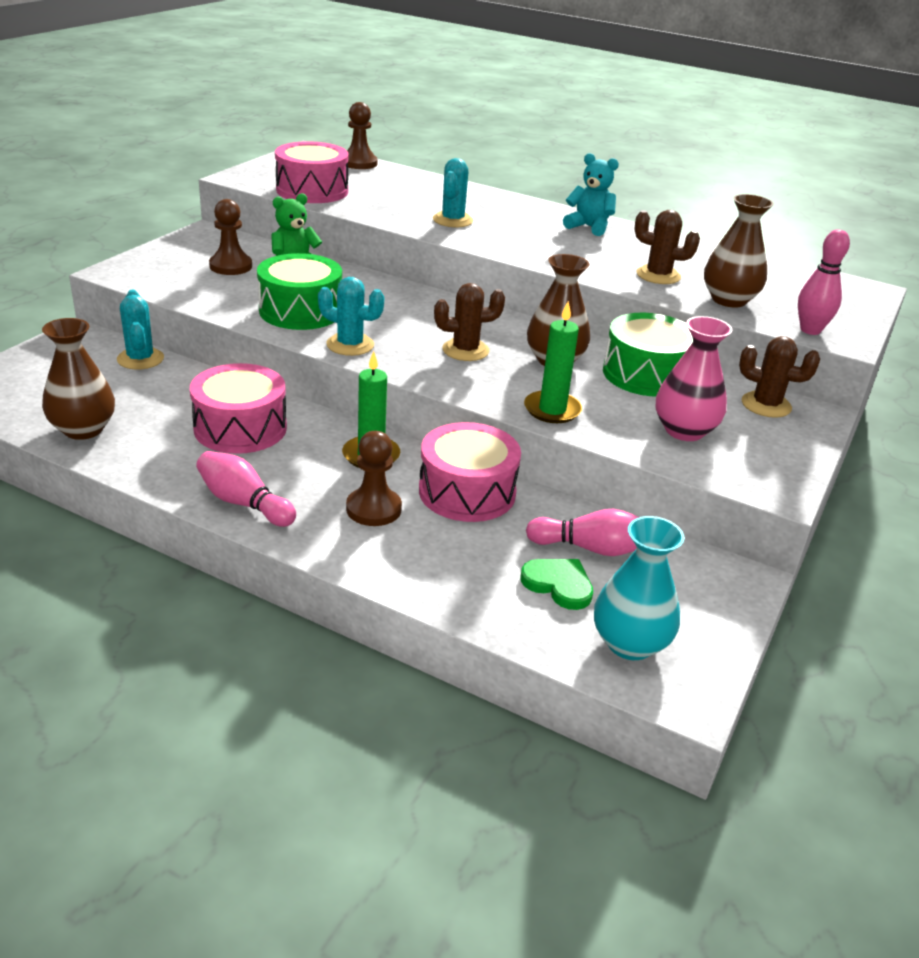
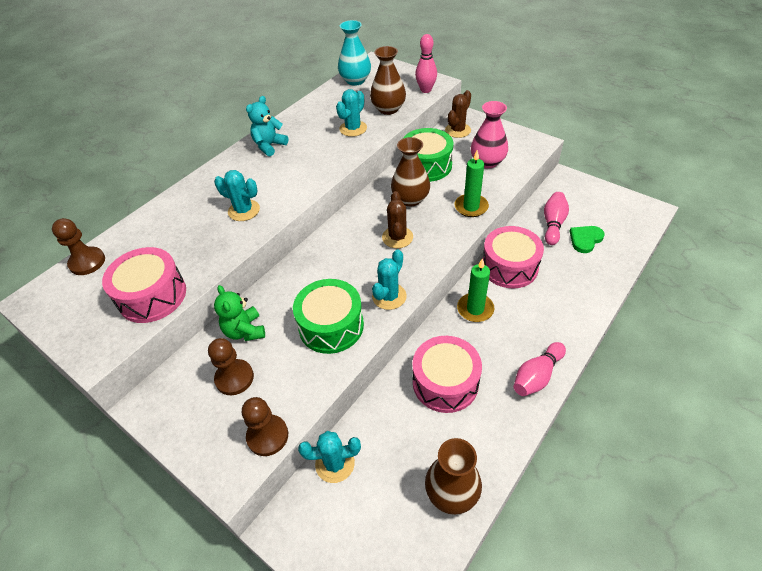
camera: 75 degrees left, 15 degrees up
(373, 509) = (533, 310): brown pawn -> brown pawn (267, 436)
(630, 643) = (622, 221): turquoise vase -> turquoise vase (355, 80)
(658, 275) = (353, 128): brown cactus -> turquoise cactus

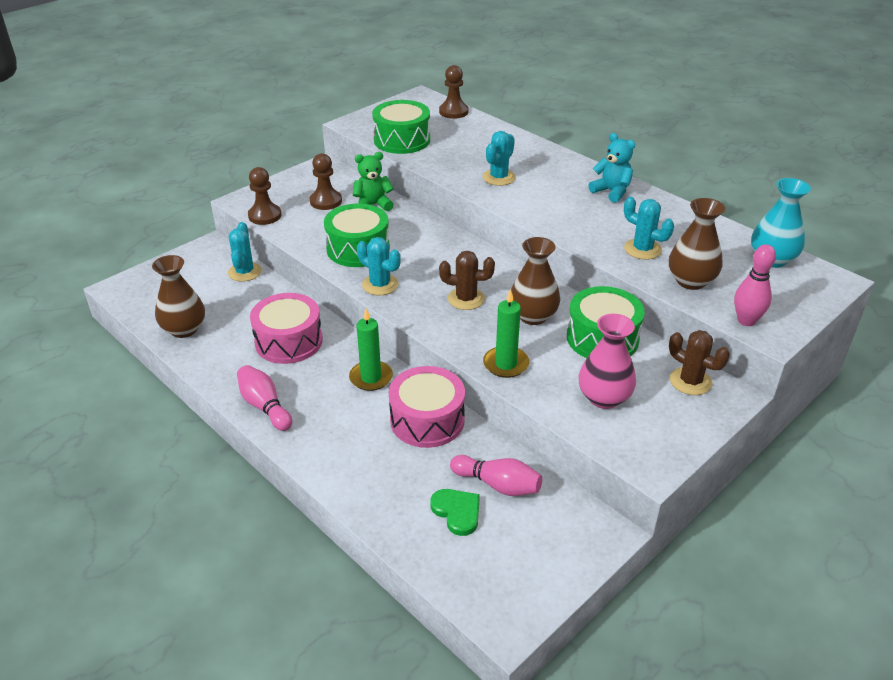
camera: 95 degrees right, 10 degrees down
(152, 296) = (402, 140): pink drum -> green drum

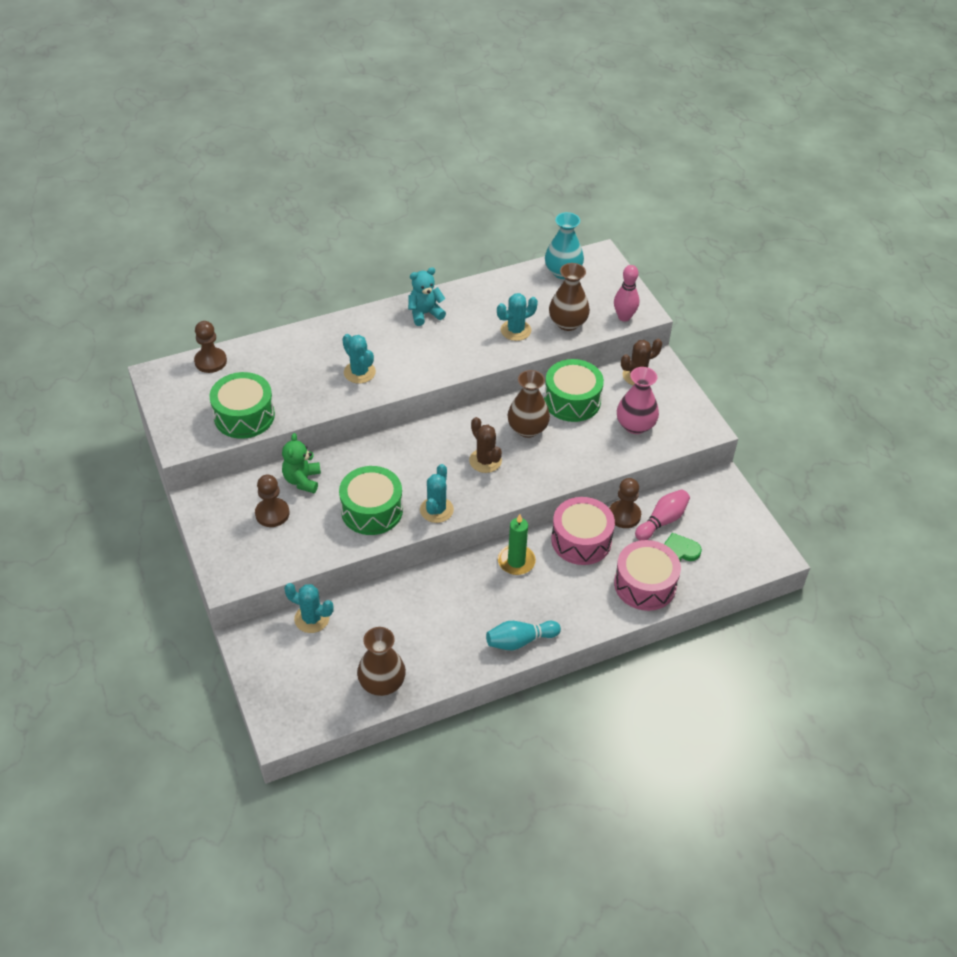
camera: 70 degrees left, 10 degrees up
(265, 216) = (270, 567): brown pawn -> brown pawn (624, 515)
(265, 406) = (520, 641): pink bowling pin -> turquoise bowling pin
(289, 341) = (440, 606): pink drum -> pink drum (645, 584)
(380, 285) = (436, 510): turquoise cactus -> turquoise cactus turned 45 degrees counterclockwise
(466, 299) = (485, 461): brown cactus -> brown cactus turned 60 degrees counterclockwise
(506, 364) = (577, 464): green candle -> none

